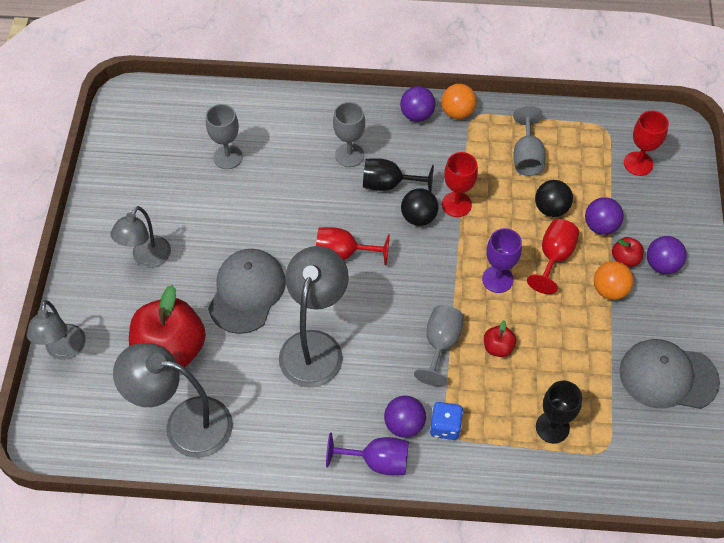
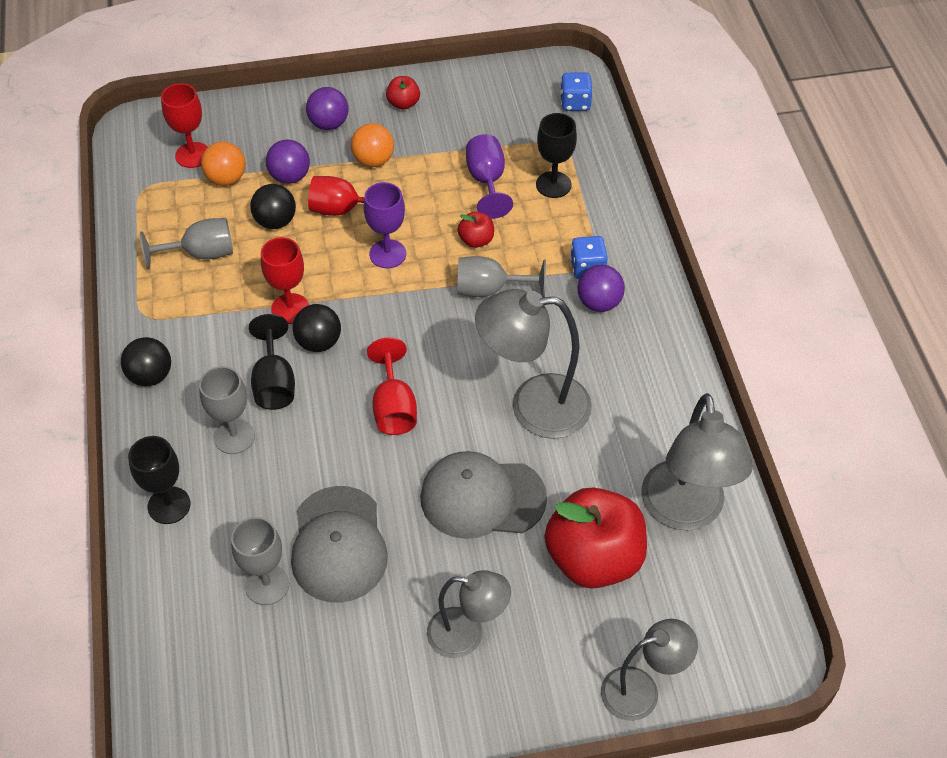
camera: 105 degrees left, 5 degrees down
(306, 114) = (169, 505): none -> black goblet
(377, 461) = (650, 317): purple goblet -> purple goblet (487, 181)
(417, 115) = (150, 376): purple ball -> black ball
(457, 112) = (139, 333): orange ball -> orange ball (226, 179)
(625, 259) = (330, 153): red apple -> red apple (403, 103)
(661, 479) = (575, 103): none -> blue dice
(668, 376) = (463, 108): grey cap -> grey cap (338, 544)

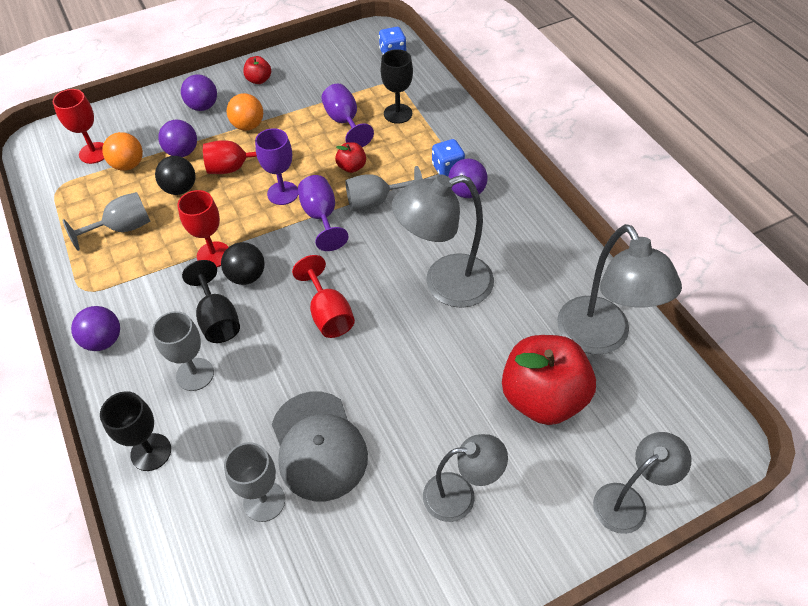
camera: 15 degrees left, 0 degrees up
(150, 376) = (103, 340): black ball -> purple ball
(422, 293) = (321, 217): none -> purple goblet
(482, 497) = (430, 370): grey cap -> none

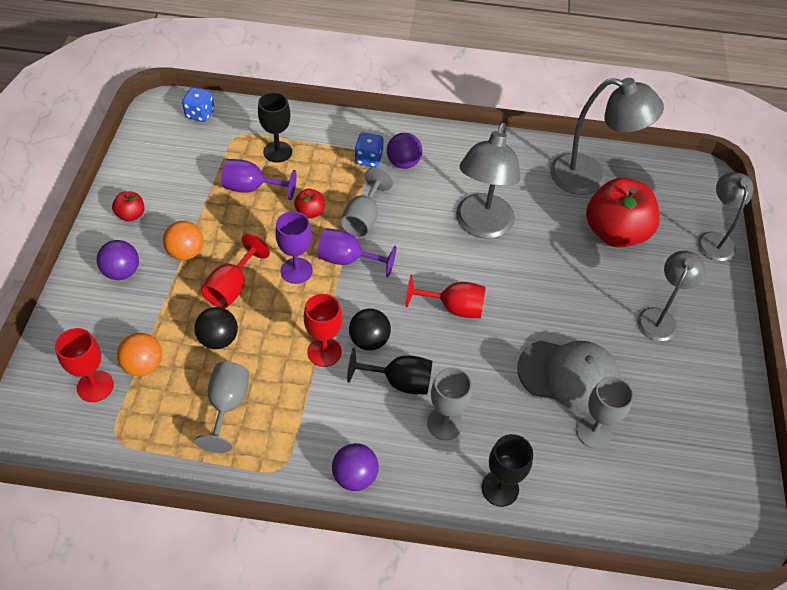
camera: 60 degrees left, 0 degrees up
(182, 152) = (170, 316): purple ball -> none

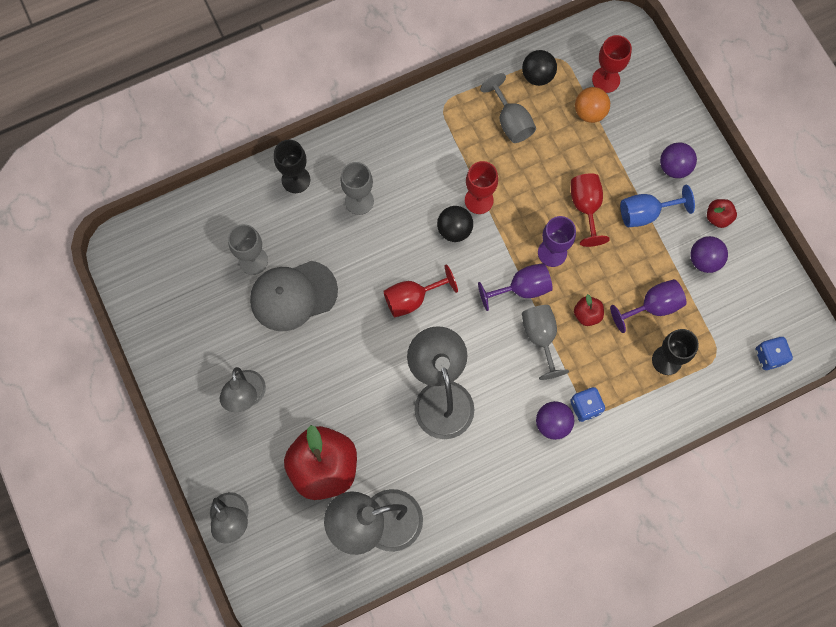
camera: 150 degrees right, 20 degrees up
(186, 252) = (645, 213): orange ball -> blue goblet
(218, 339) = (558, 162): black ball -> black ball (537, 76)
(355, 476) = (393, 129): purple ball -> purple ball (704, 260)
(399, 382) = (410, 211): black goblet -> none

